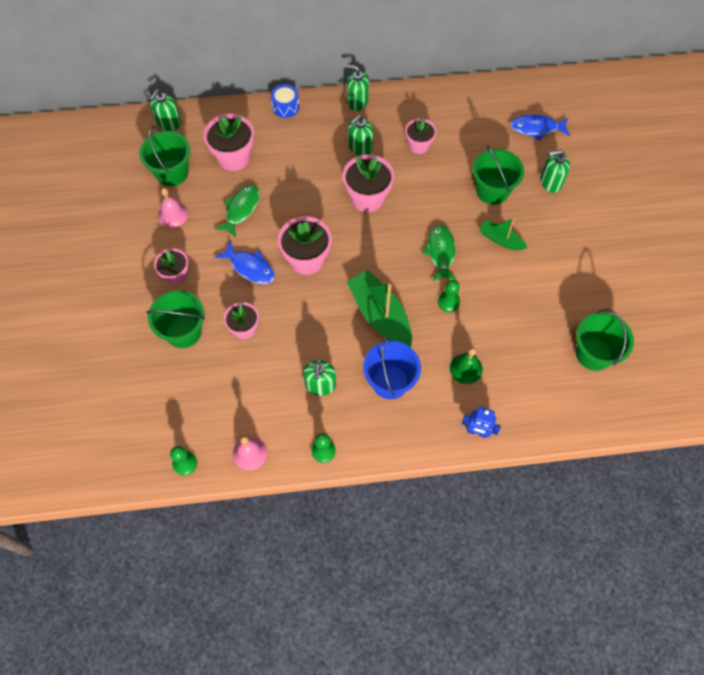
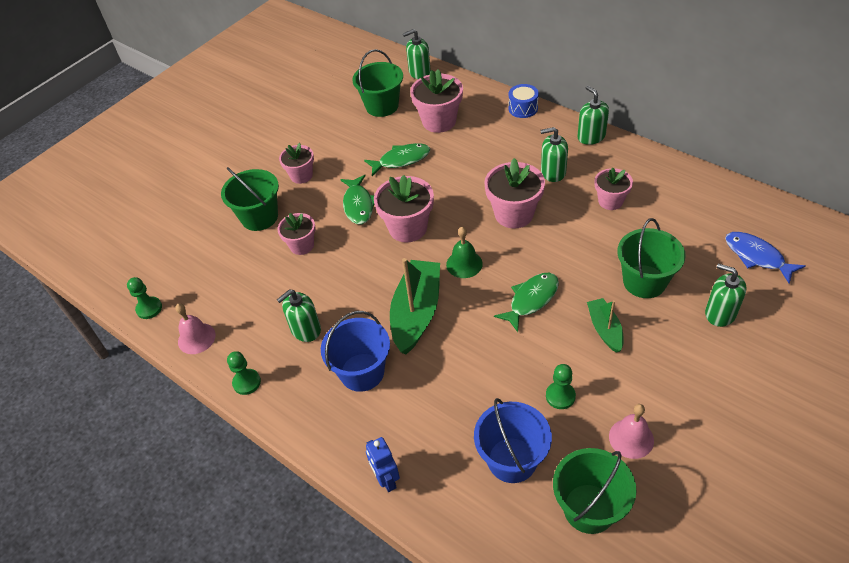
camera: 50 degrees right, 15 degrees down
(173, 214) = (349, 134): pink bell -> pink bell (631, 438)
(250, 267) = (358, 205): blue fish -> green fish
(448, 302) = (490, 346): green pawn -> green pawn (560, 396)
(466, 368) = (441, 415): green bell -> green bell (464, 264)
(530, 361) = (512, 460): none -> blue bucket

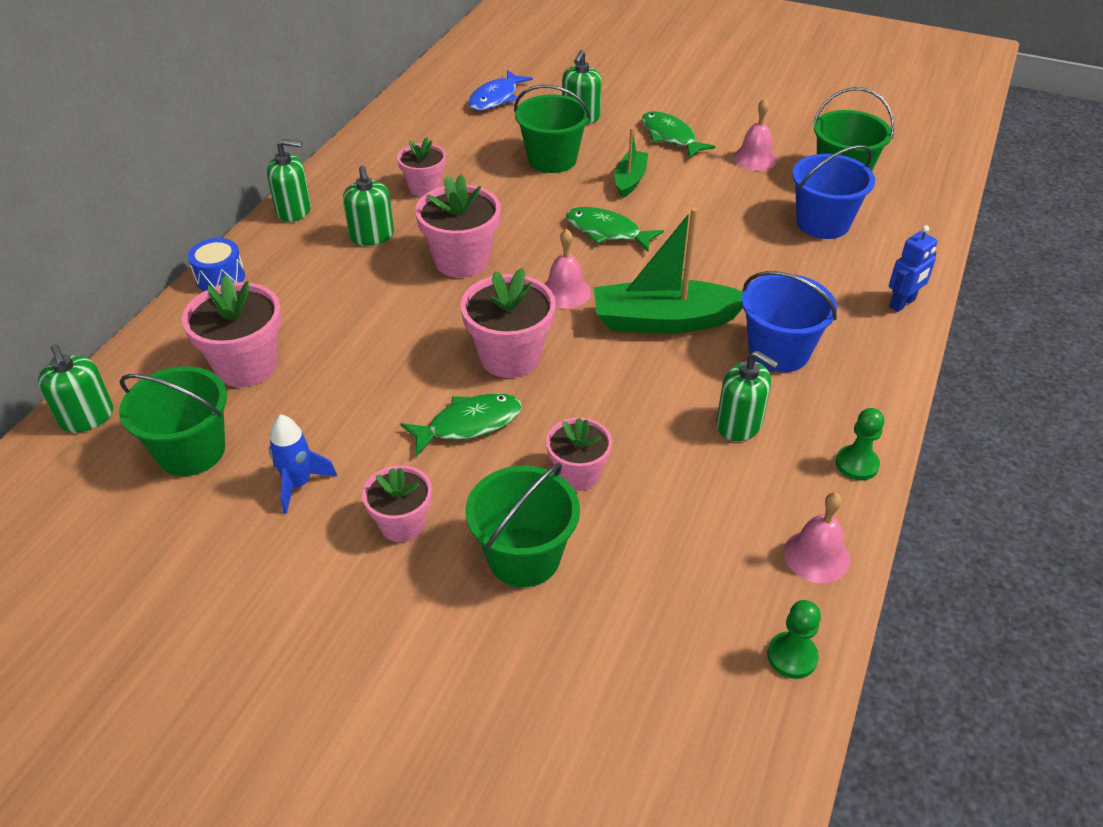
camera: 110 degrees left, 5 degrees down
(344, 141) = (299, 484): none -> blue rocket
(401, 160) = (351, 394): green fish -> green fish (670, 137)
(464, 264) = (565, 292): green bell -> pink bell
(560, 396) = (730, 201): green pawn -> none
(591, 136) = (294, 210): green soap dispenser -> green soap dispenser turned 135 degrees counterclockwise
(604, 329) = (630, 180): green boat -> green boat turned 135 degrees clockwise

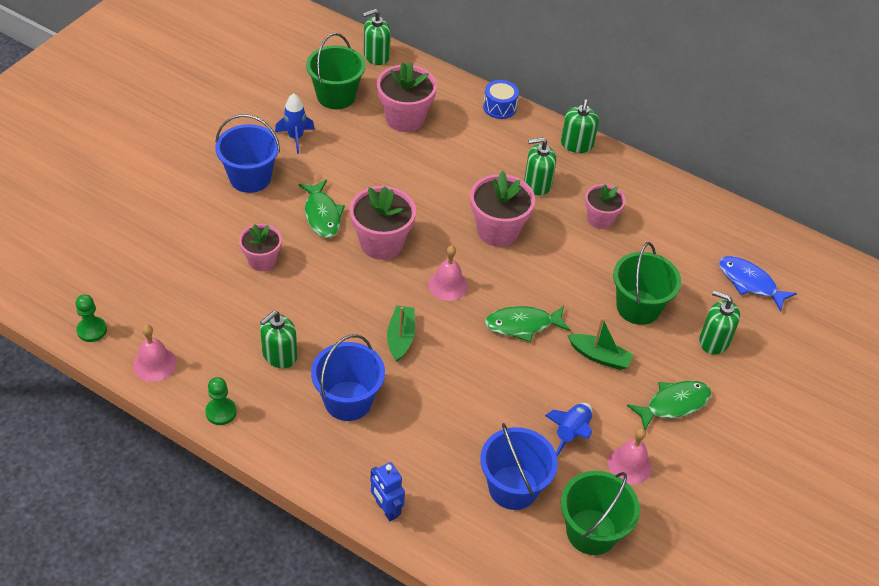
camera: 95 degrees right, 5 degrees up
(402, 524) = (250, 177): pink flower pot -> blue bucket
(524, 557) = (207, 226): green bucket -> none
(607, 232) = (522, 325): green fish -> green fish turned 135 degrees counterclockwise
(664, 321) = (400, 337): green boat -> green boat, size x0.55
(736, 192) = (571, 433): none -> blue rocket

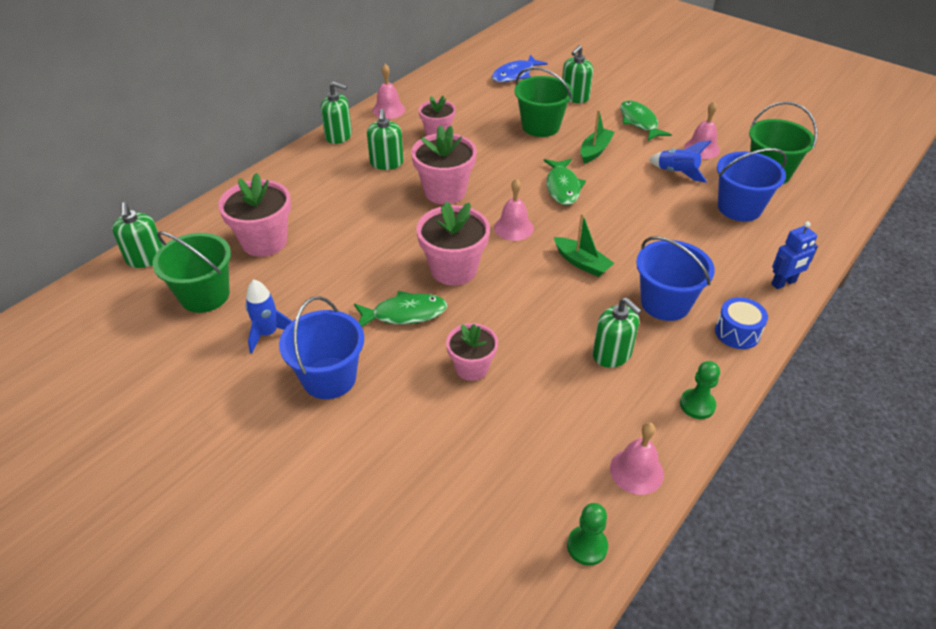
camera: 80 degrees left, 5 degrees down
(400, 337) = (582, 263): green boat -> green boat turned 150 degrees counterclockwise
(499, 107) = (270, 176): blue drum -> blue drum (737, 332)
(636, 177) = (388, 110): none -> pink bell

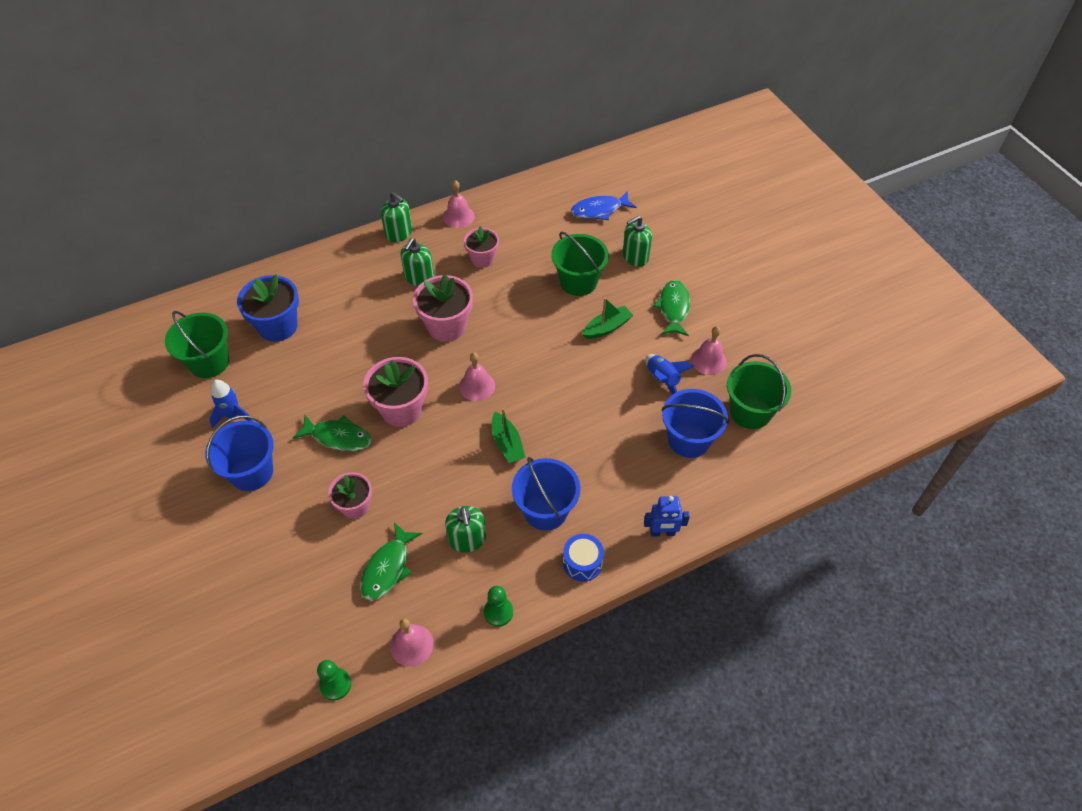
camera: 25 degrees right, 10 degrees up
(146, 258) = (187, 310): green soap dispenser -> none
(264, 242) = (278, 326): pink flower pot -> blue flower pot
(562, 187) = (548, 358): green fish -> green fish (387, 568)

